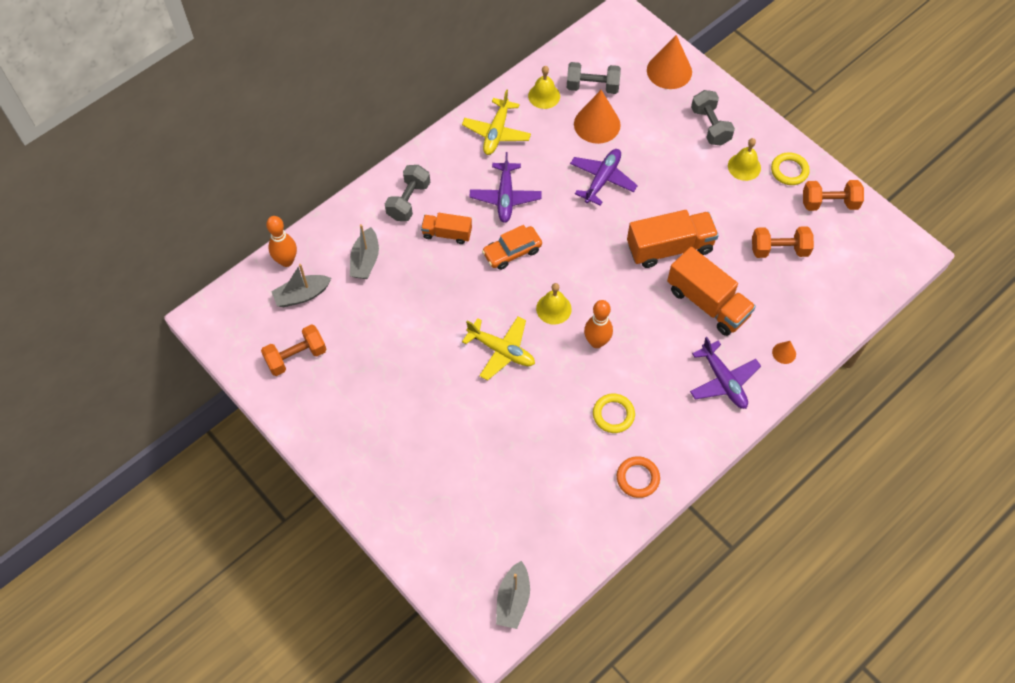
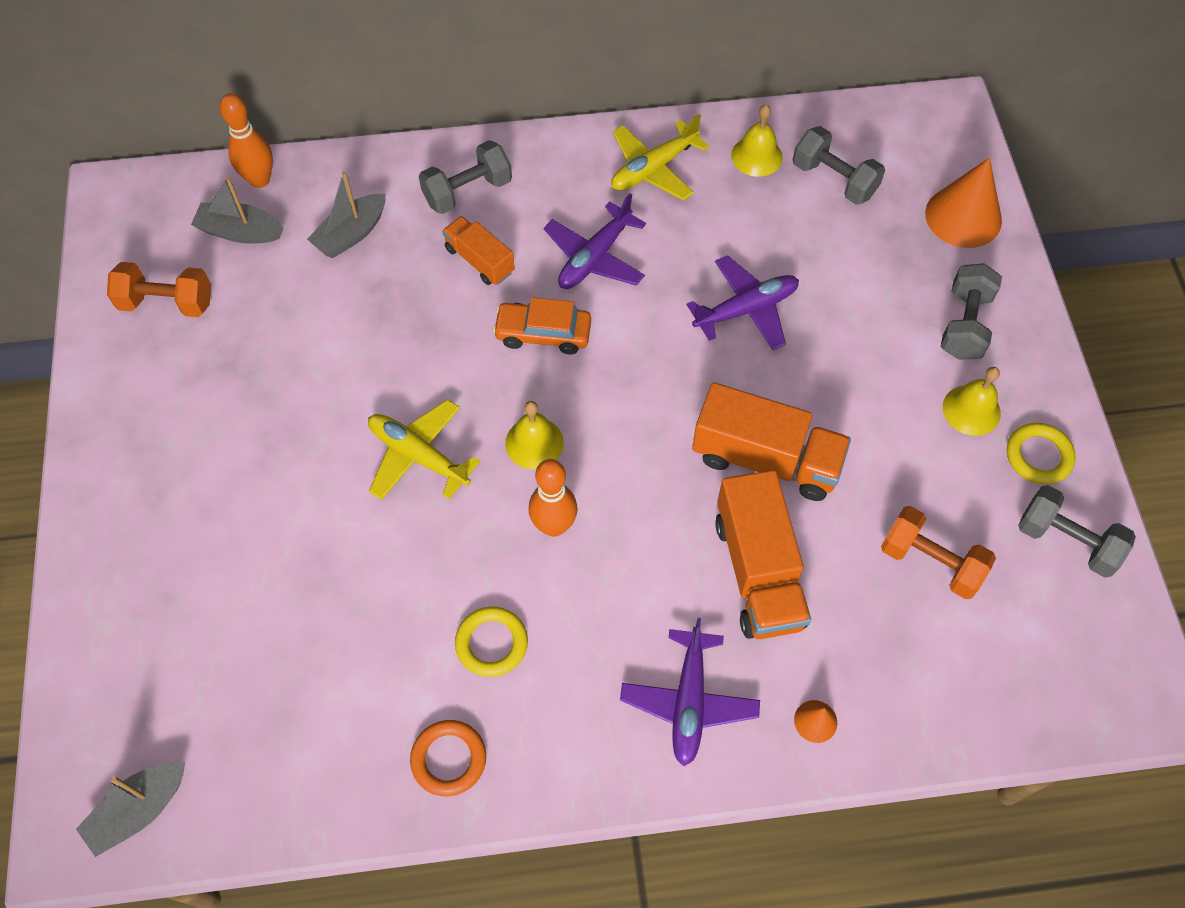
camera: 35 degrees right, 0 degrees up
(501, 350) = (418, 455): yellow plane -> yellow plane turned 150 degrees clockwise
(597, 124) = (799, 232): orange cone -> none
(829, 203) = (1066, 541): orange dumbbell -> grey dumbbell

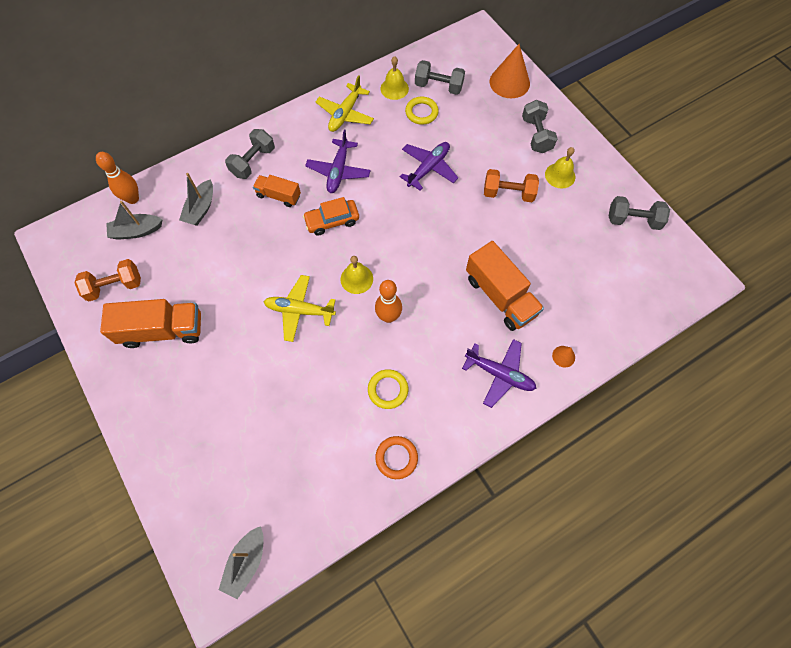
camera: 25 degrees left, 5 degrees up
(689, 701) = (500, 374): purple plane -> purple plane turned 45 degrees counterclockwise
(766, 459) = (476, 239): orange truck -> orange truck (162, 330)
(930, 562) = (578, 256): orange dumbbell -> orange dumbbell (508, 193)
(1038, 456) = (601, 185): yellow ring -> yellow ring (421, 112)

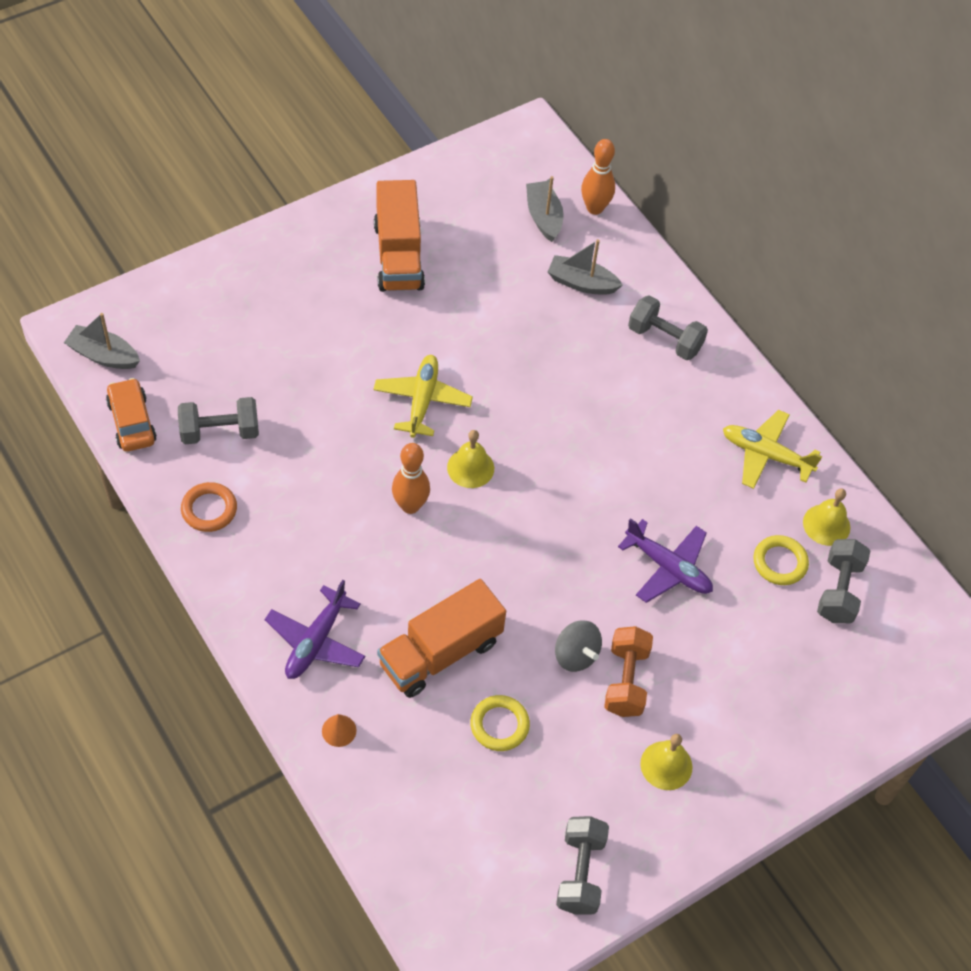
camera: 85 degrees right, 10 degrees down
(115, 286) = (461, 203): orange dumbbell -> none
(278, 196) = (607, 372): orange truck -> none
(332, 221) = (566, 438): orange car -> orange car (132, 422)
(338, 171) = (655, 446): purple plane -> none
(388, 390) = (302, 502): yellow ring -> yellow ring (499, 725)
(494, 219) = (575, 655): none -> grey spinning top
(509, 82) = (862, 704): orange cone -> none
(536, 135) = (748, 736): grey dumbbell -> grey dumbbell (220, 432)

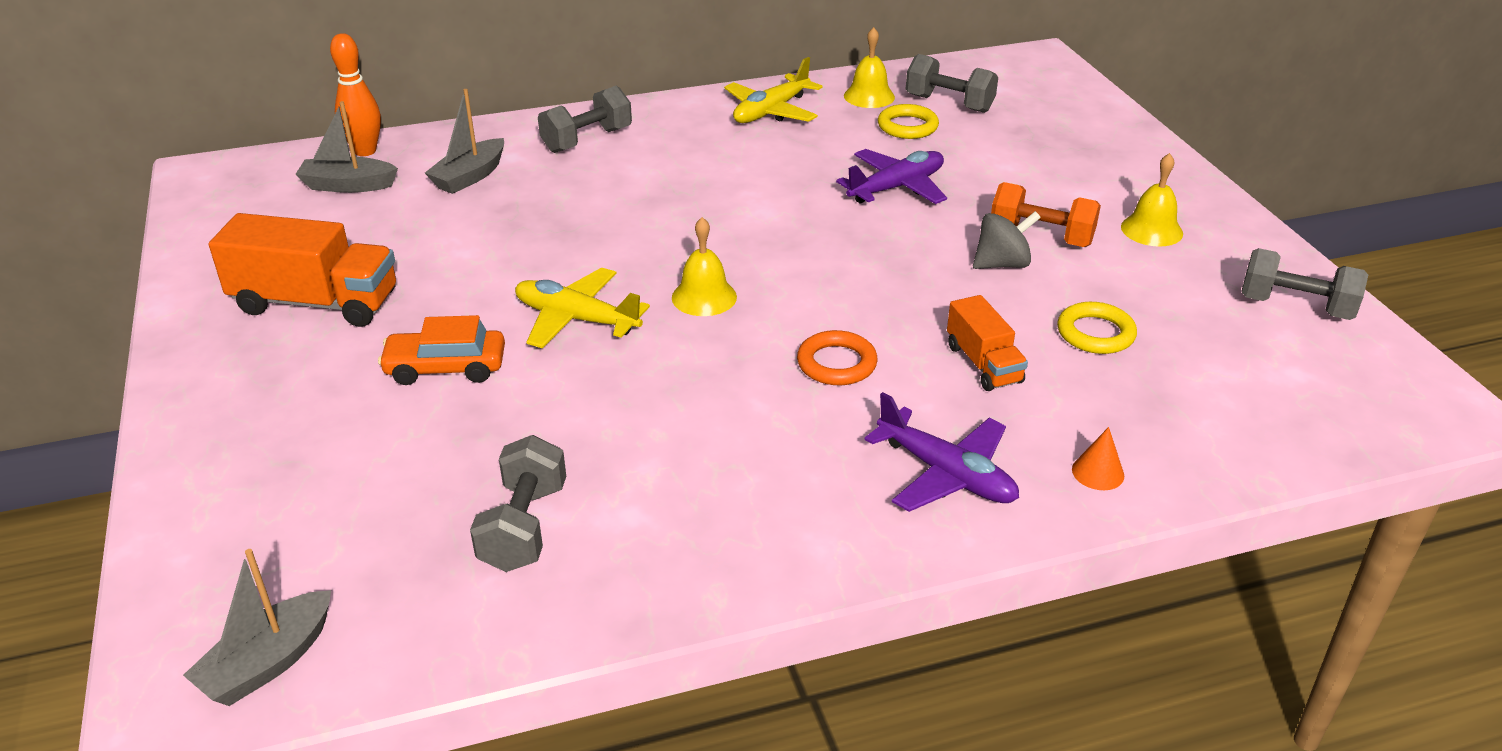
camera: 70 degrees left, 20 degrees down
(132, 422) = (443, 639): orange car -> orange car (446, 368)
(209, 509) = (672, 560): orange ring -> orange ring (836, 363)
(410, 506) = (744, 354): orange bowling pin -> none
(440, 653) = (983, 364): orange truck -> orange truck, size x0.58

